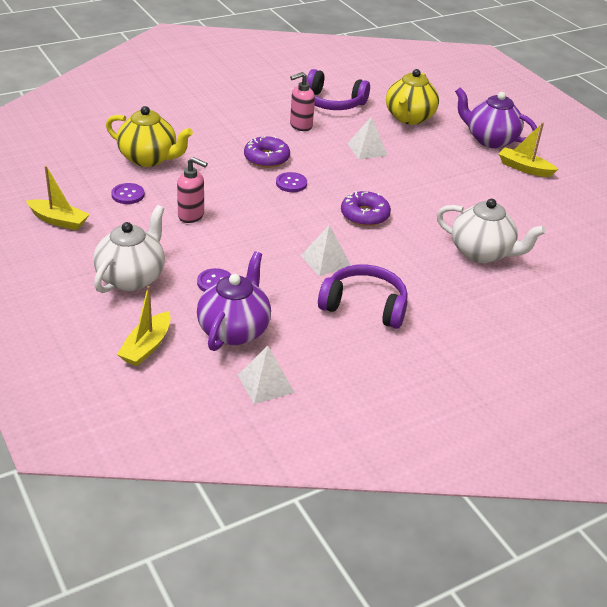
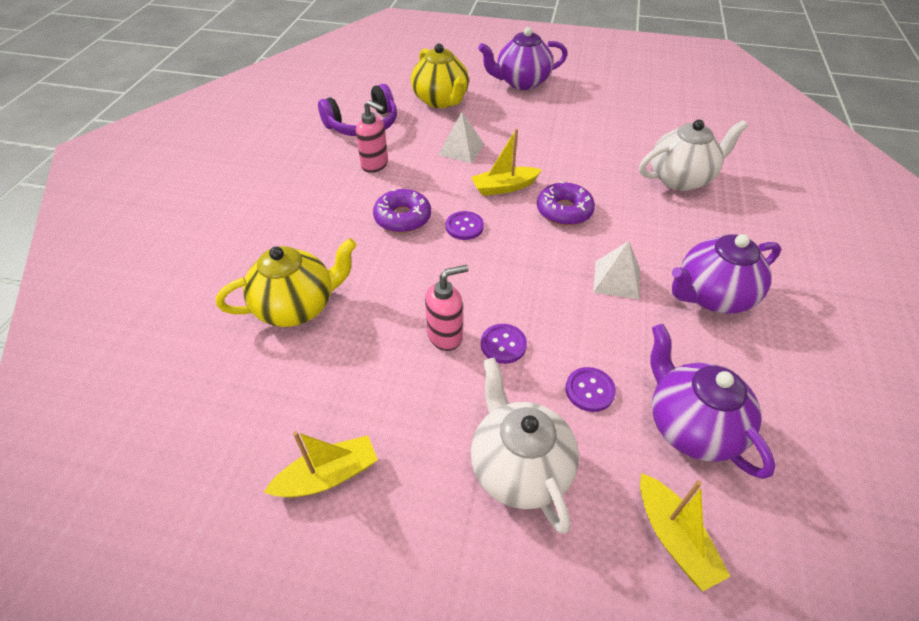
camera: 45 degrees left, 10 degrees up
(128, 195) = (347, 369): purple button -> purple button (503, 344)
(265, 383) = (806, 456): white pyramid -> none
(300, 126) = (375, 165): pink soap dispenser -> pink soap dispenser turned 75 degrees counterclockwise
(364, 306) = (712, 296): purple headphones -> purple teapot
(524, 168) = (579, 90): yellow boat -> yellow boat (504, 187)

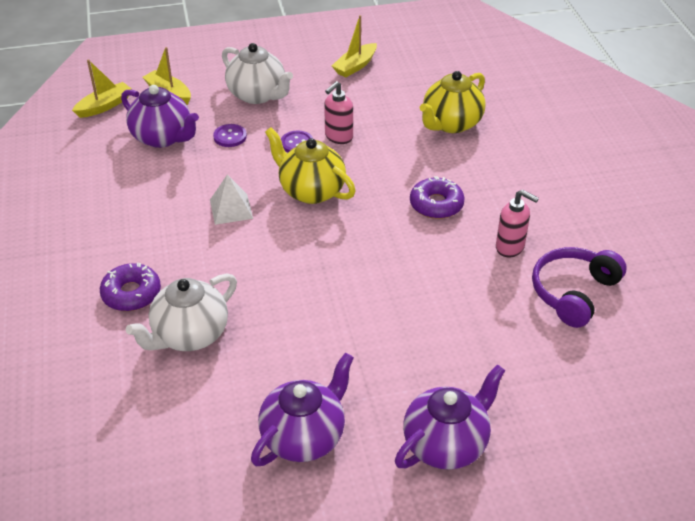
camera: 155 degrees right, 5 degrees down
(375, 165) = (510, 247): pink soap dispenser -> pink soap dispenser turned 150 degrees counterclockwise
(441, 100) = (523, 364): yellow teapot -> yellow teapot (310, 190)
(461, 149) = (441, 295): white pyramid -> none
(464, 227) = (378, 213): purple button -> none
(504, 187) = (367, 263): yellow boat -> yellow boat (104, 106)
(564, 211) = (298, 256): purple donut -> purple donut (131, 293)
(712, 296) = (151, 219): purple teapot -> purple teapot (304, 436)

